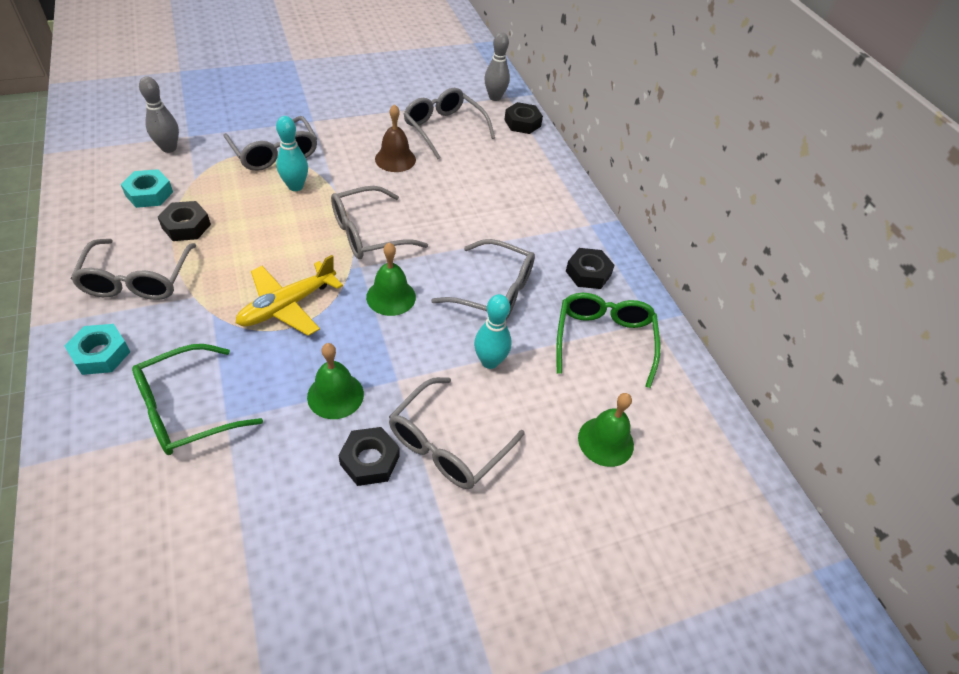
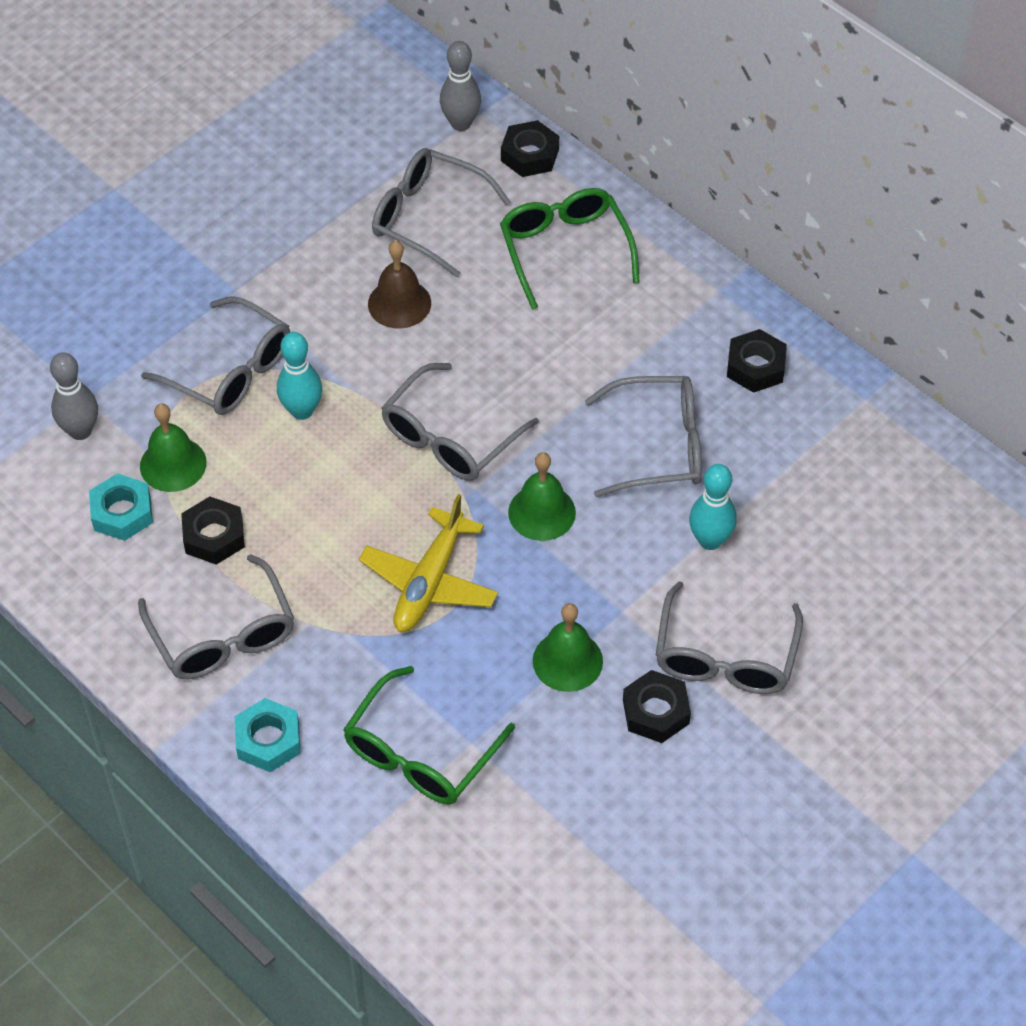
camera: 20 degrees left, 5 degrees up
(603, 340) = (822, 451): green glasses -> green glasses (564, 249)
(605, 441) = (888, 574): green bell -> green bell (173, 464)

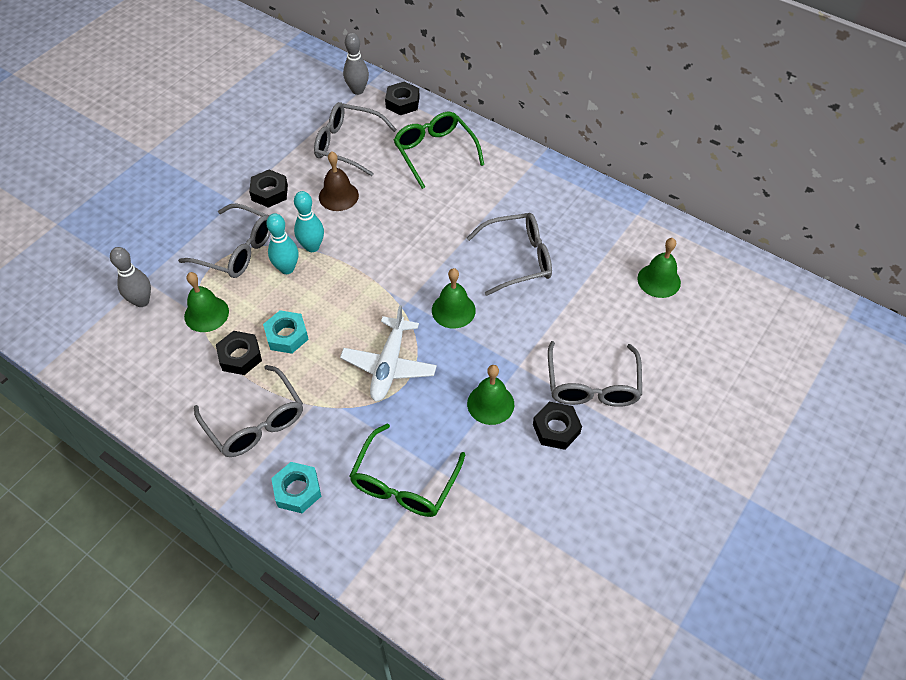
camera: 10 degrees left, 0 degrees up
(122, 512) = (176, 350): turquoise nut -> turquoise nut (287, 335)
(429, 582) = (389, 365): yellow plane -> white plane
(449, 438) = (385, 272): grey glasses -> none
(710, 540) = (564, 312): turquoise bowling pin -> turquoise bowling pin (312, 247)
(755, 367) = (566, 204): black nut -> black nut (269, 192)
(870, 511) = (659, 280): none -> green bell

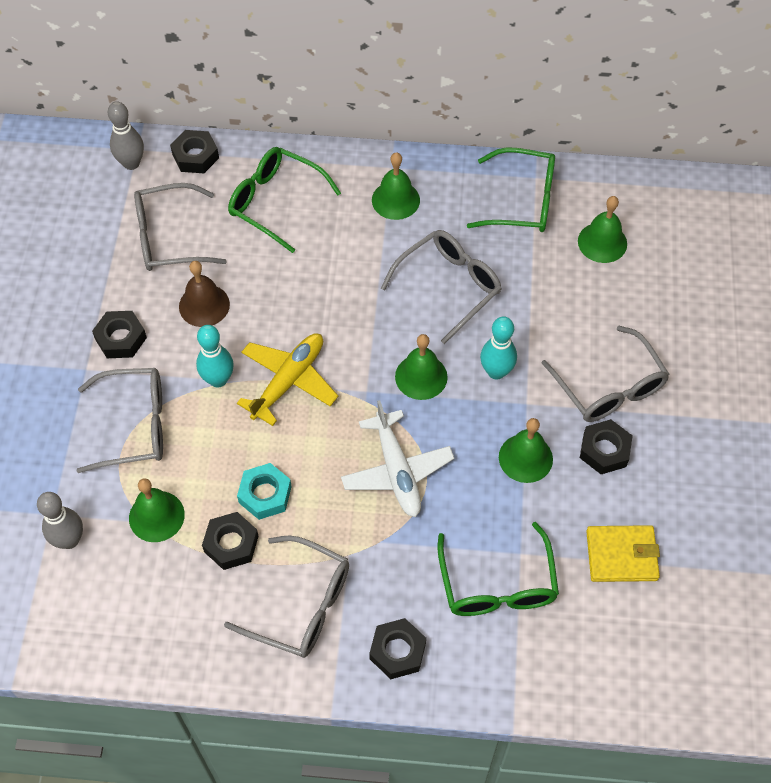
camera: 30 degrees left, 5 degrees up
(287, 268) = (208, 419): turquoise bowling pin -> turquoise bowling pin (496, 372)
(297, 490) = (397, 651): turquoise nut -> black nut
(358, 269) = (288, 381): none -> yellow plane
(515, 513) = (621, 555): none -> yellow wallet
(520, 186) = (395, 200): none -> green bell
(616, 226) = (523, 201): none -> green glasses

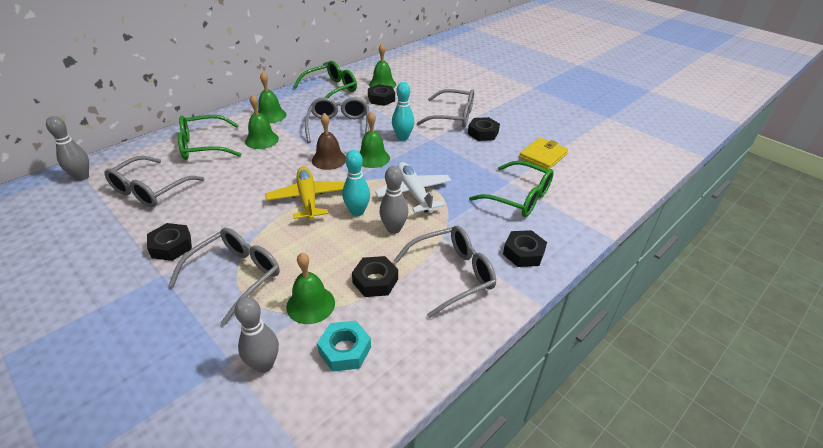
camera: 50 degrees left, 20 degrees down
(195, 156) = (127, 154): black nut -> black nut (381, 99)
(204, 305) = (212, 201): brown bell -> brown bell (329, 159)
(218, 379) = (264, 223): turquoise bowling pin -> turquoise bowling pin (357, 212)
(265, 494) = (362, 247): turquoise nut -> turquoise nut (345, 350)
(319, 500) = (394, 229): none -> grey bowling pin
(397, 471) = (414, 193): white plane -> white plane turned 135 degrees counterclockwise
(525, 458) = (459, 154): green bell -> green bell (262, 140)

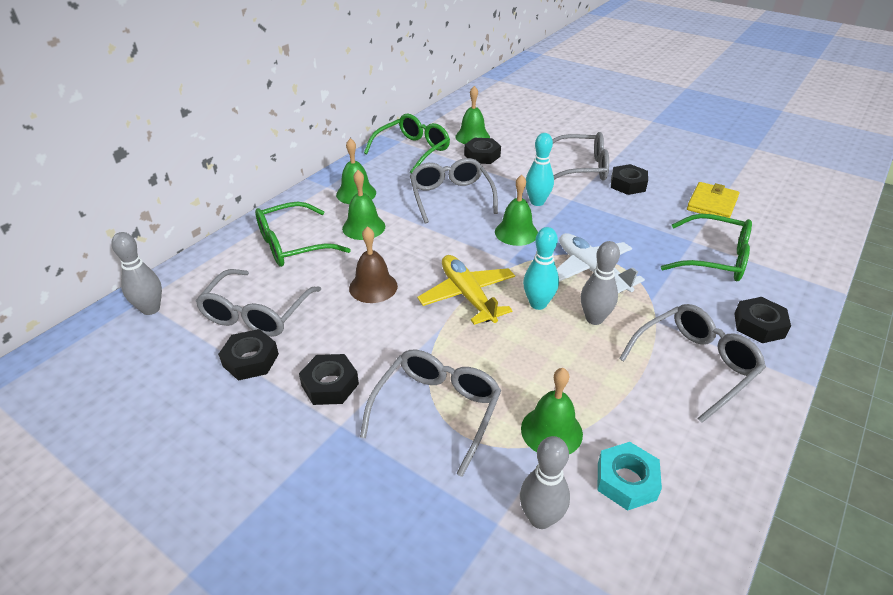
camera: 10 degrees left, 0 degrees up
(329, 159) = (464, 242): brown bell -> brown bell (373, 287)
(375, 281) = (611, 388): black nut -> black nut (250, 360)

